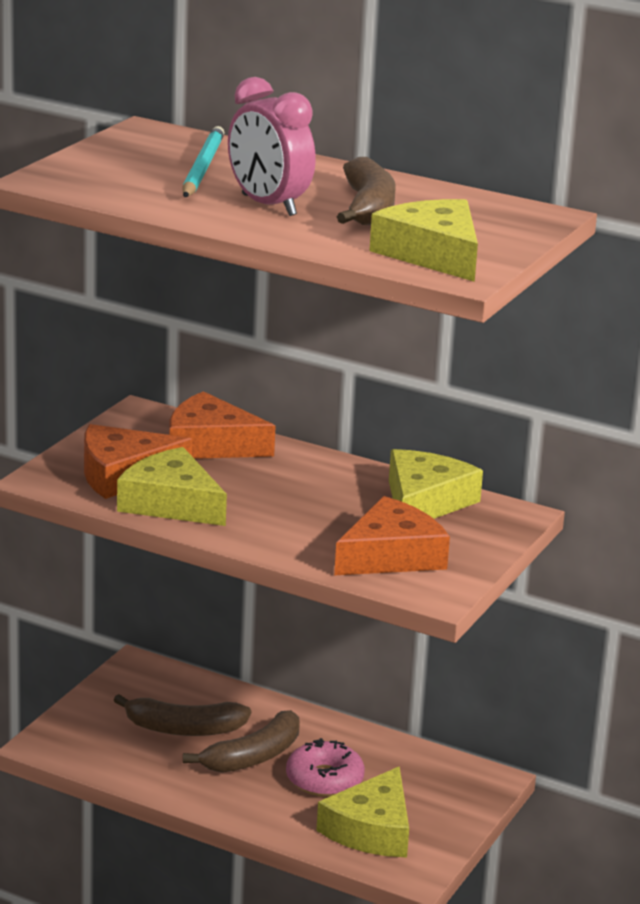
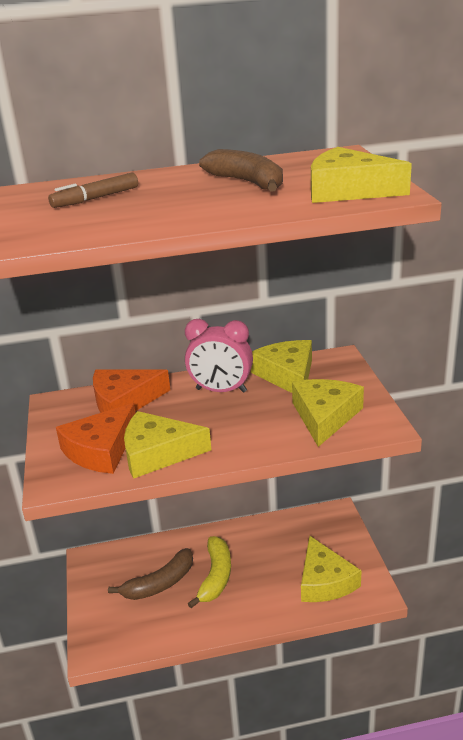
camera: 35 degrees left, 5 degrees up
(202, 168) = (95, 198): turquoise pencil -> brown marker
(253, 757) = (216, 576): brown banana -> yellow banana
(268, 205) = (189, 202): pink clock -> pink clock (221, 390)
(324, 779) = (266, 566): pink donut -> none
(391, 556) = (325, 416): orange cheese -> yellow cheese

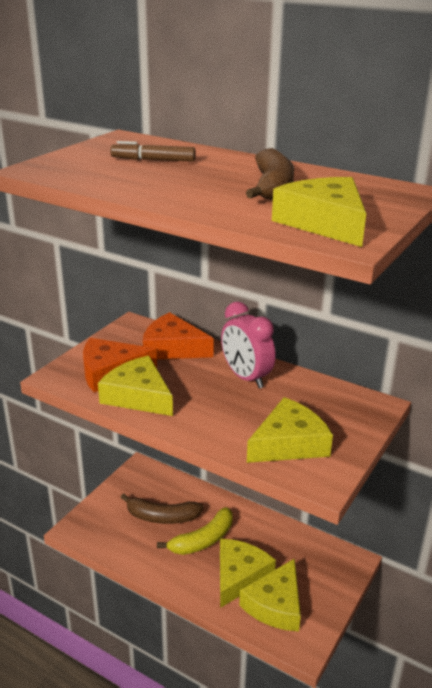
camera: 40 degrees right, 0 degrees up
(287, 375) = (313, 394): yellow cheese -> yellow cheese (239, 576)

